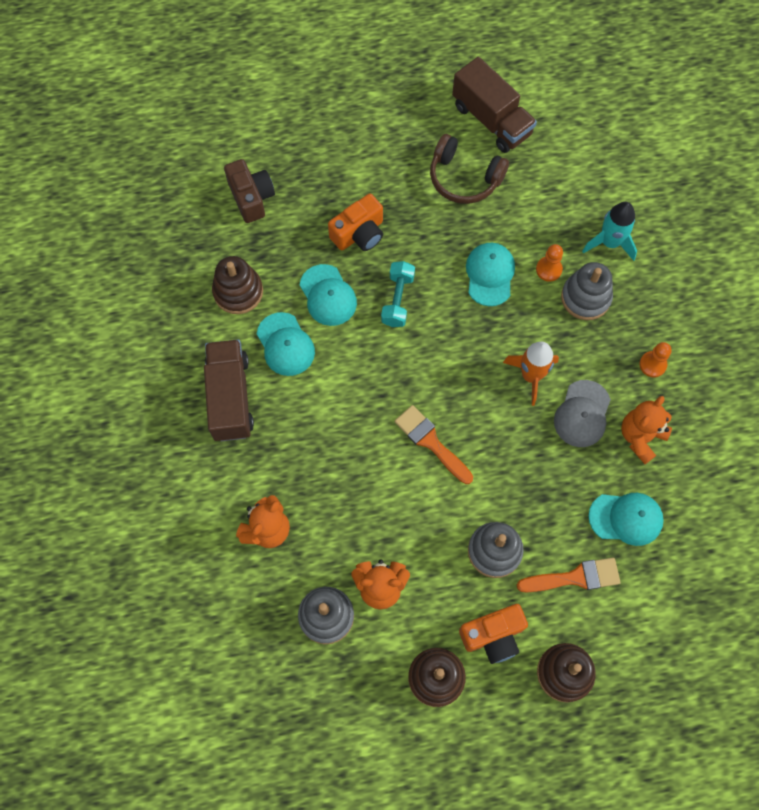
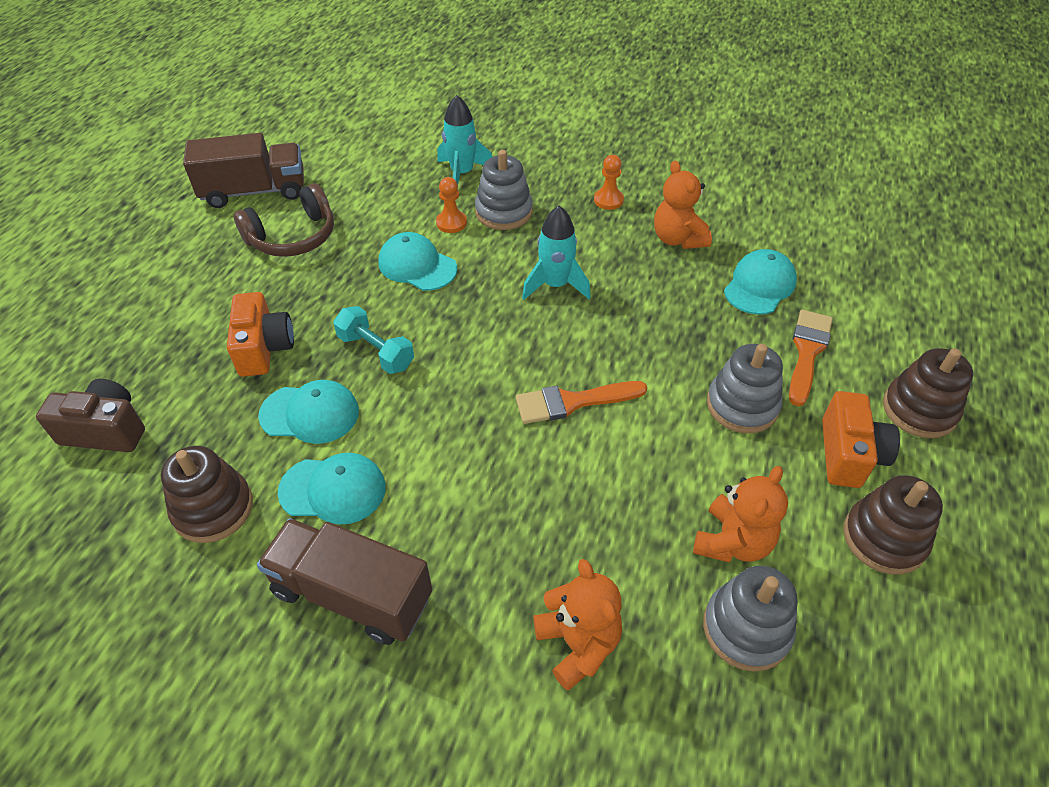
camera: 60 degrees left, 20 degrees down
(531, 376) = (555, 285): orange rocket -> turquoise rocket
(582, 414) = (625, 267): grey cap -> none

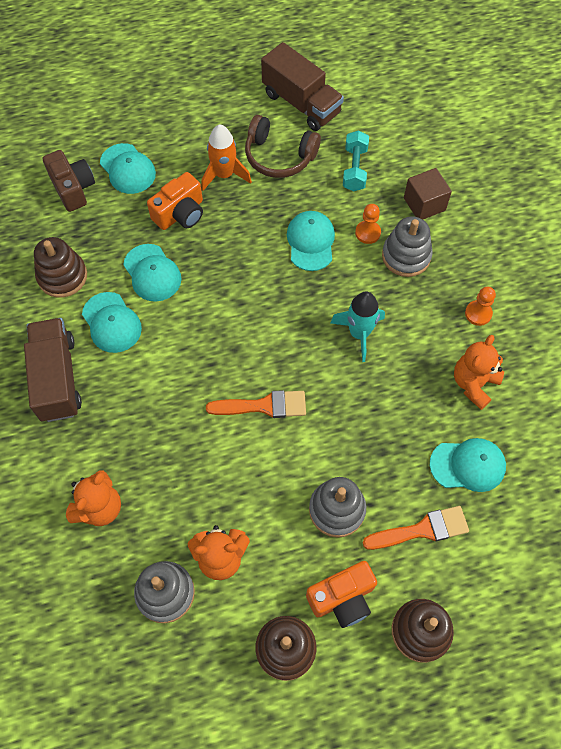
camera: 55 degrees right, 15 degrees up
(149, 364) = (128, 169): none -> turquoise cap
(262, 288) = (224, 175): none -> orange rocket
(376, 352) = (221, 272): turquoise dumbbell -> turquoise dumbbell (354, 169)
(462, 173) = (424, 204): turquoise rocket -> brown cube
(572, 402) = (263, 406): orange brush -> orange brush turned 135 degrees clockwise

